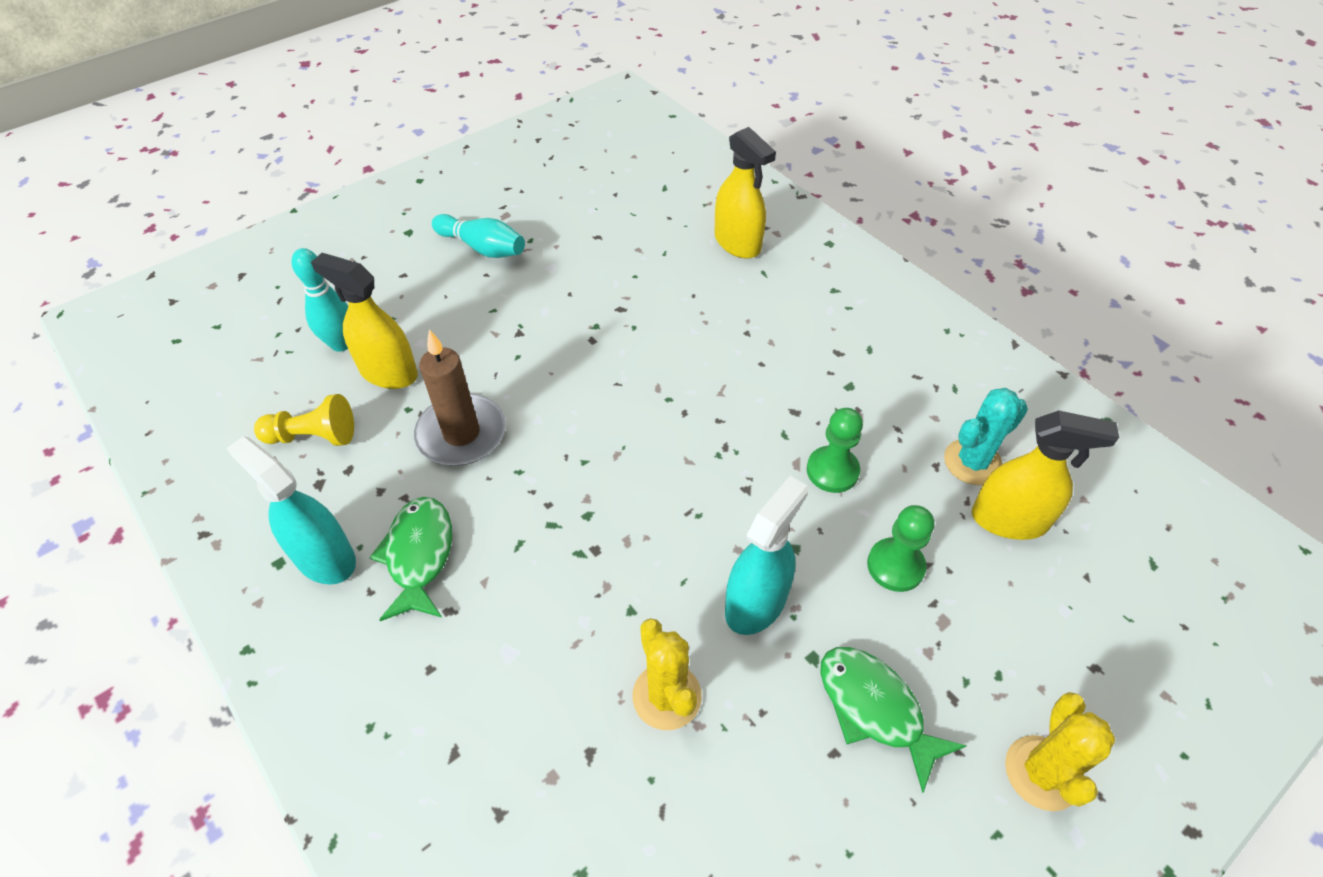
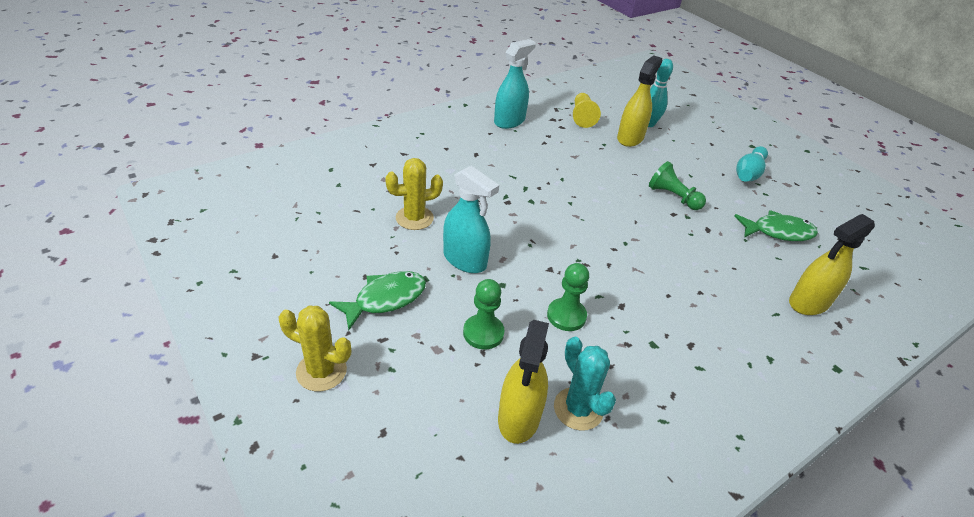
camera: 90 degrees right, 10 degrees down
(419, 555) = (508, 146): green fish -> green fish (778, 232)
(461, 434) = (588, 160): brown candle -> none
(552, 336) = (673, 197): none -> green pawn

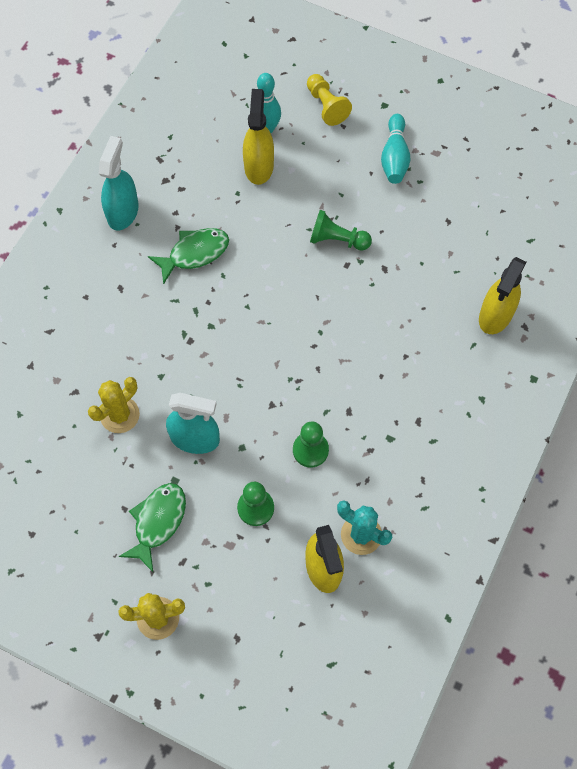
camera: 25 degrees left, 25 degrees up
(582, 117) = (194, 157): yellow pawn -> yellow pawn (326, 106)
(778, 232) = (447, 234): green fish -> green fish (194, 253)

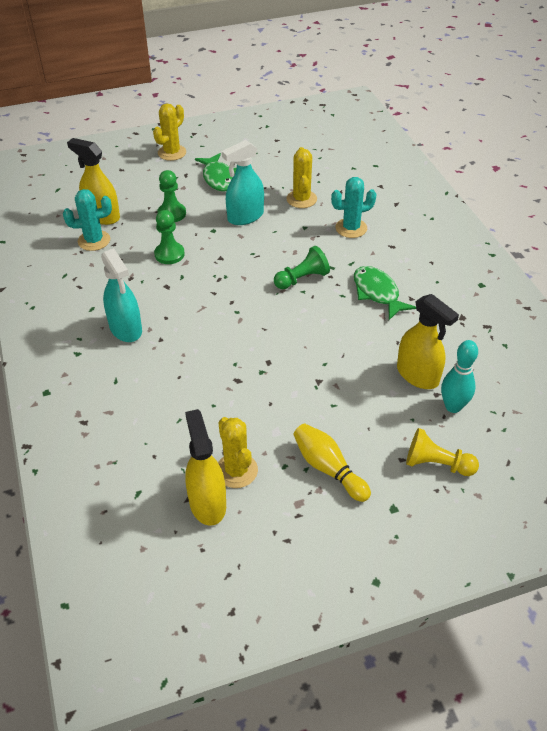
camera: 135 degrees right, 20 degrees down
(123, 212) = (456, 281): turquoise spray bottle -> turquoise spray bottle (126, 329)
(125, 338) = (351, 228): none -> turquoise cactus
(194, 253) = (377, 293): green fish -> green fish turned 135 degrees clockwise
(337, 240) = (295, 372): green pawn -> green pawn (302, 279)
(394, 157) = (328, 468): turquoise bowling pin -> yellow bowling pin
(453, 203) = (236, 470): none -> yellow cactus
(495, 315) = (116, 412): yellow spray bottle -> yellow spray bottle (207, 503)

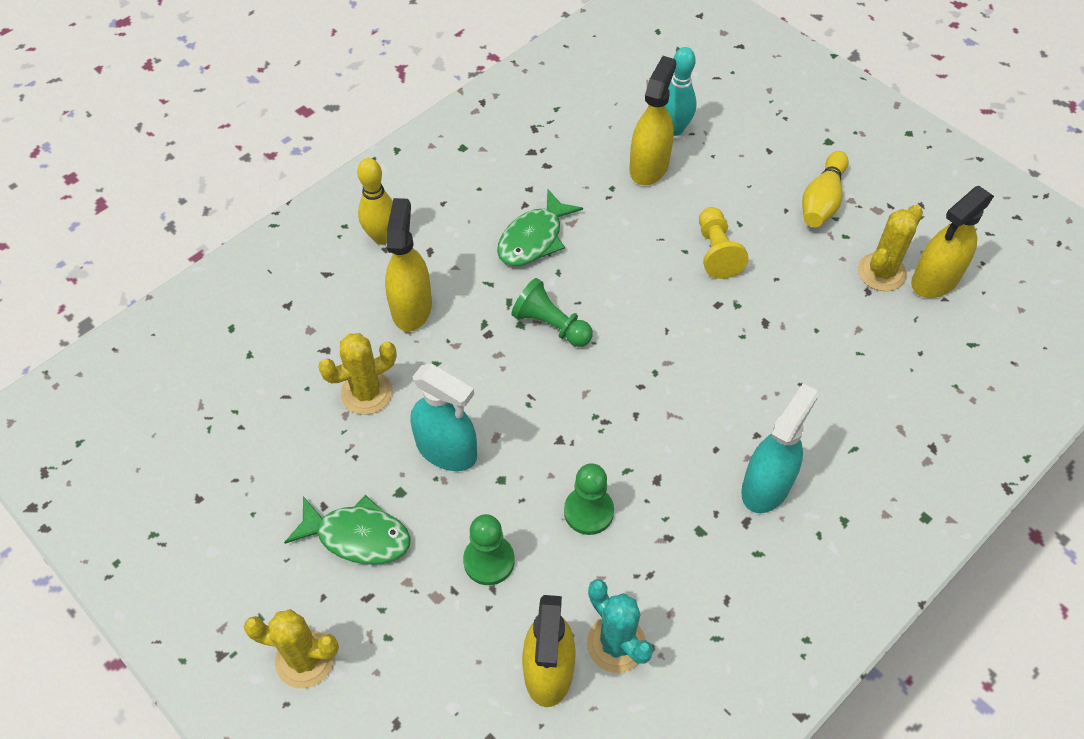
camera: 115 degrees left, 10 degrees up
(219, 178) = (357, 536): green fish -> green fish turned 60 degrees clockwise
(351, 228) = (411, 307): turquoise cactus -> yellow spray bottle
(414, 230) = (382, 237): none -> yellow bowling pin
(436, 464) = (756, 124): yellow pawn -> yellow pawn (716, 252)

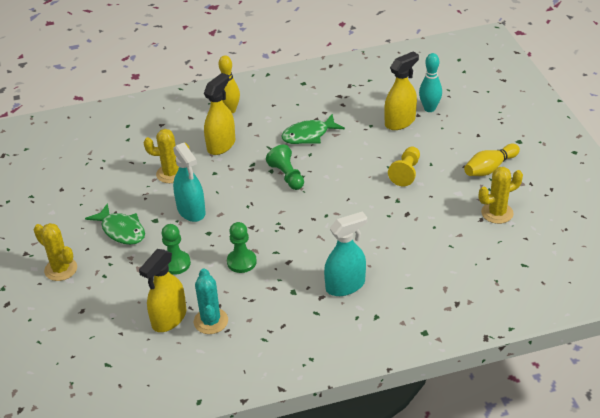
camera: 30 degrees right, 15 degrees down
(935, 280) = (527, 227): yellow spray bottle -> none

